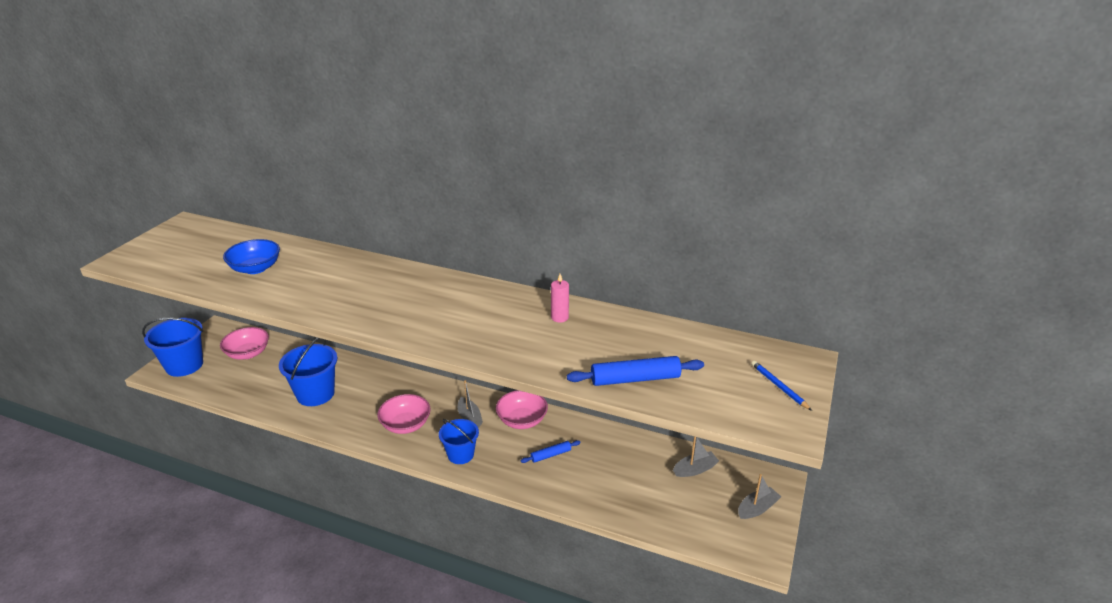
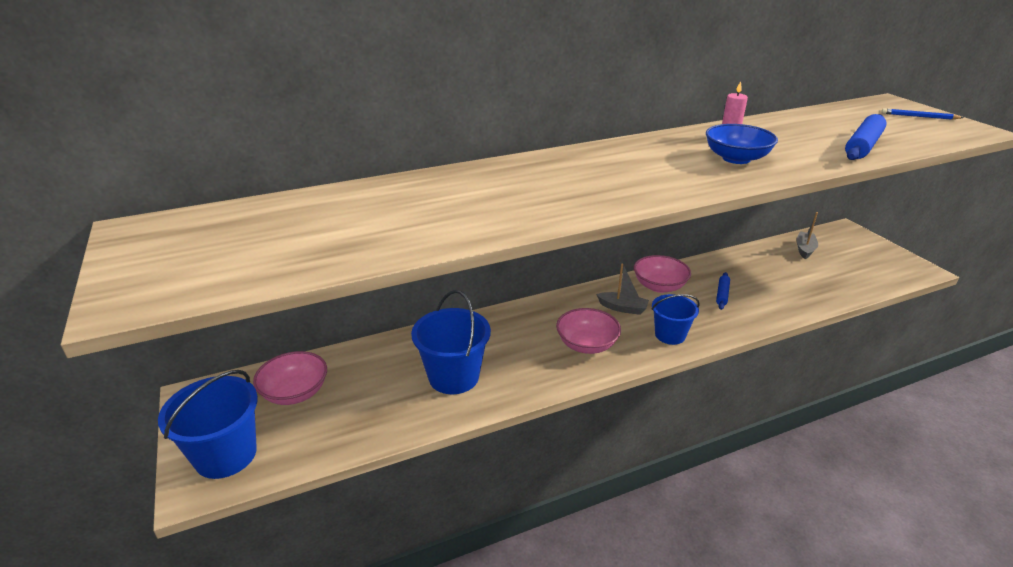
camera: 45 degrees left, 0 degrees up
(255, 268) = (371, 222): blue bowl -> blue bowl (736, 158)
(757, 508) = (869, 249): grey boat -> none

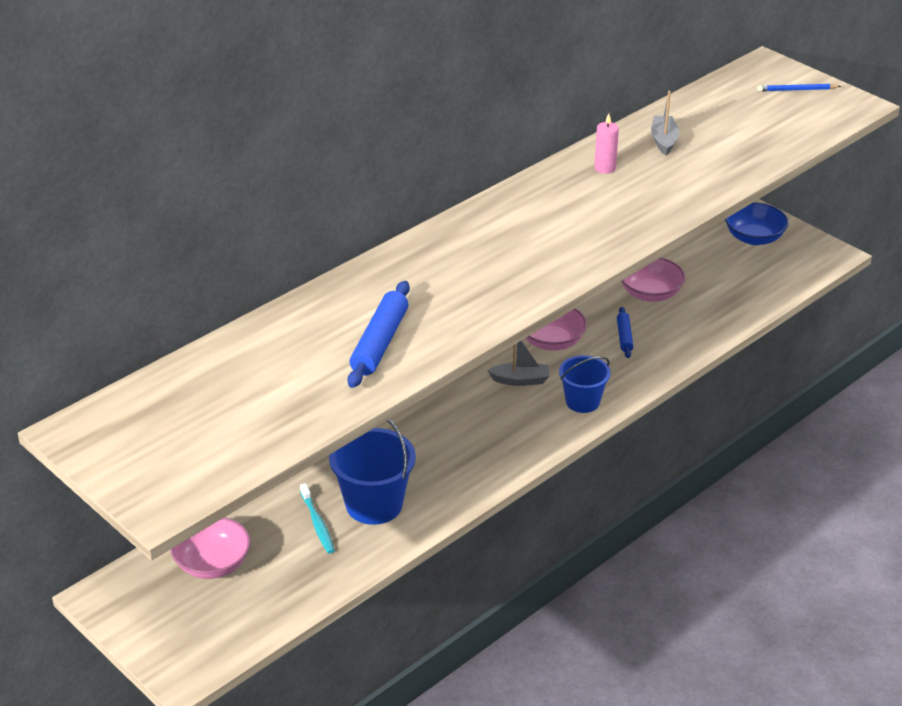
camera: 20 degrees left, 5 degrees up
(226, 455) = (190, 640): blue bucket -> none
(399, 381) = (317, 523): none -> turquoise toothbrush
(587, 344) = (498, 434): pink bowl -> pink bowl (650, 294)
(736, 158) = (621, 203): blue bowl -> blue bowl (754, 238)
(804, 249) = (703, 252): grey boat -> grey boat (664, 141)
(863, 146) = (742, 155): blue rolling pin -> blue rolling pin (380, 343)

